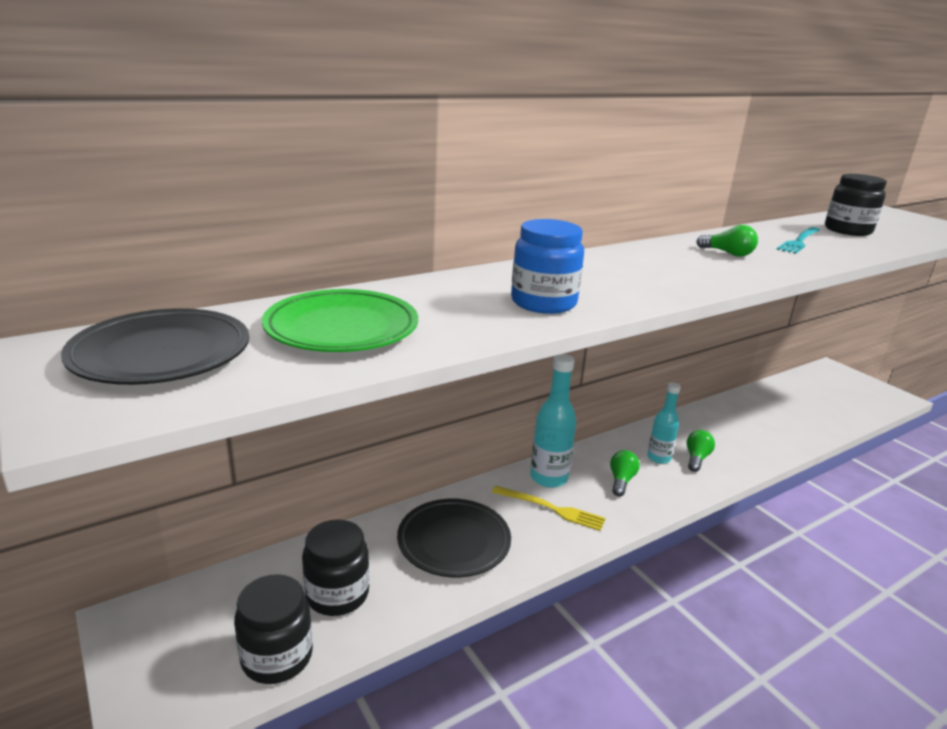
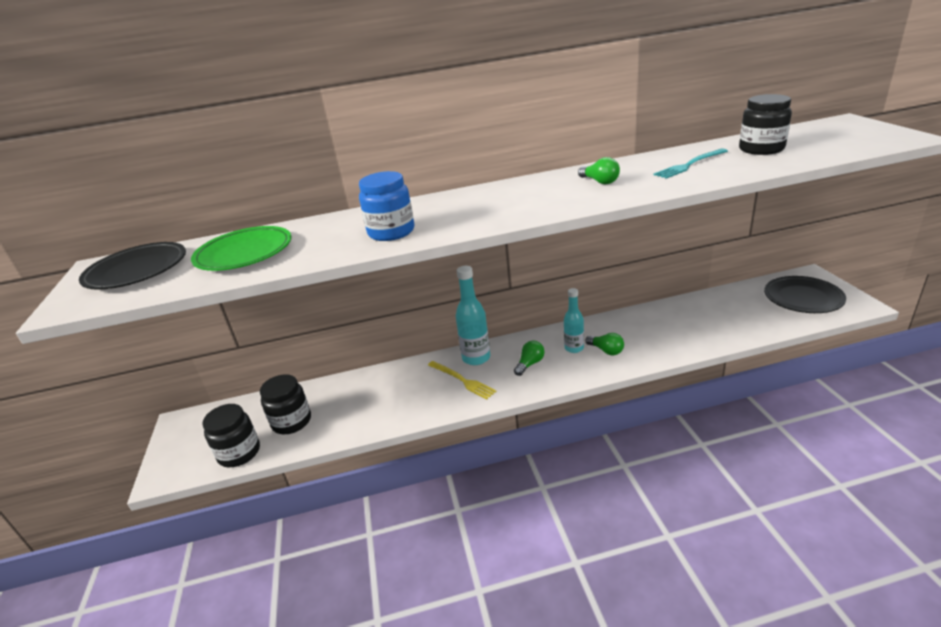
camera: 25 degrees right, 5 degrees up
(454, 542) = (381, 397): black plate -> black plate (803, 298)
(696, 458) = (606, 350): green light bulb -> green light bulb turned 90 degrees clockwise

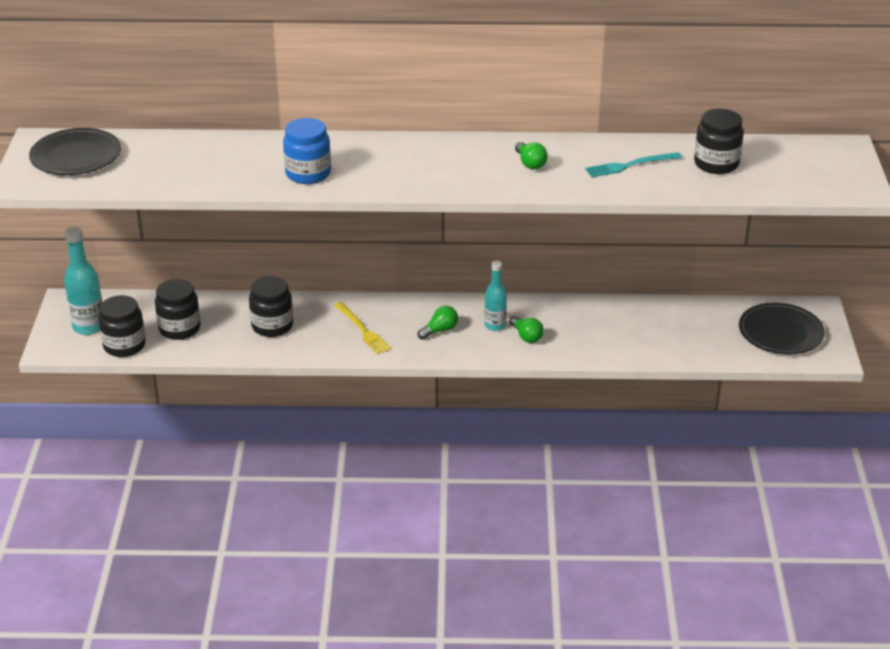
camera: 10 degrees right, 5 degrees up
(244, 253) = (172, 163): green plate -> none
(379, 397) = (272, 326): none -> black jar
(476, 358) = (388, 310): turquoise bottle -> turquoise bottle (89, 327)

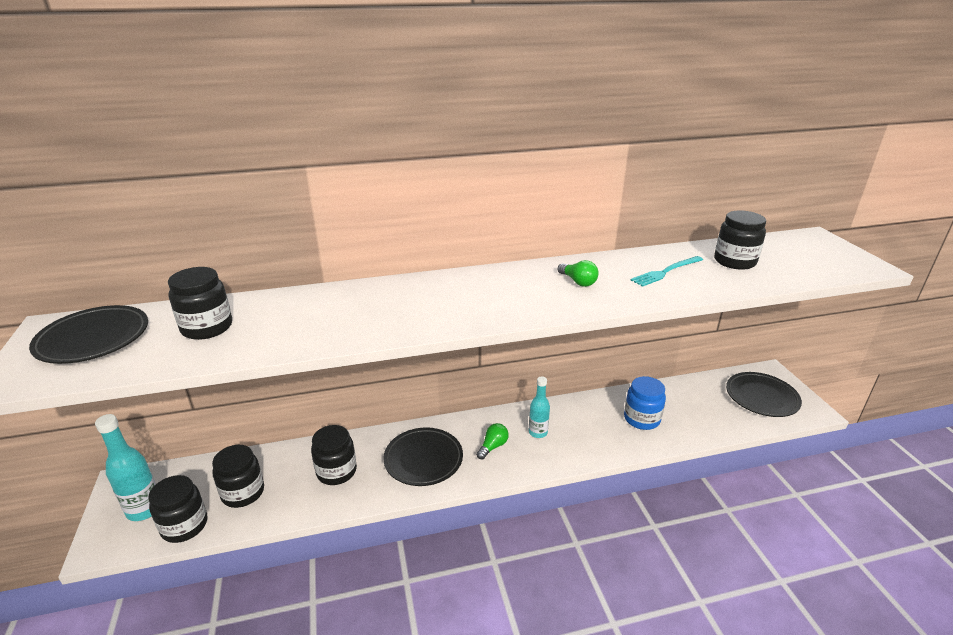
camera: 15 degrees left, 5 degrees down
(169, 160) = (207, 327): none -> black jar
(308, 174) = (366, 321): blue jar -> blue jar (641, 419)
(362, 330) = (423, 459): yellow fork -> black plate
(526, 336) = (569, 438): green light bulb -> none

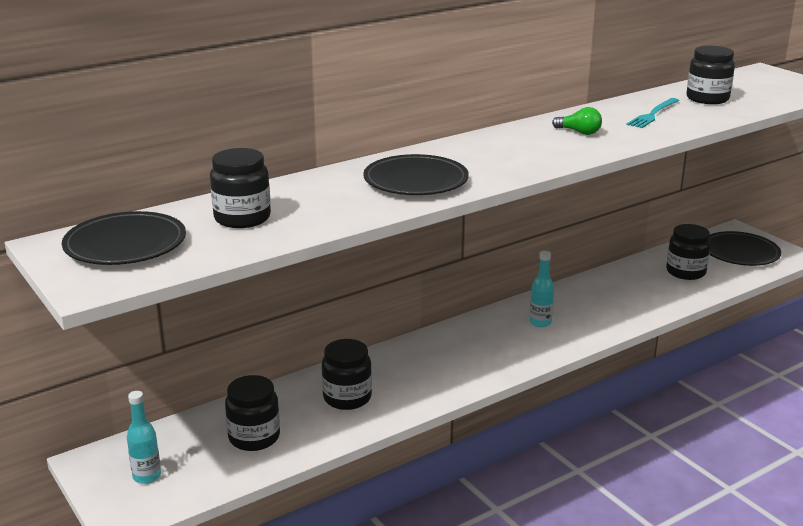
camera: 20 degrees left, 5 degrees down
(144, 509) = (147, 476): turquoise bottle -> turquoise bottle, size x0.66
(184, 526) = (212, 478): black jar -> black jar (685, 272)
(423, 459) = (436, 368): black plate -> black plate (415, 181)
(493, 446) = (502, 343): green light bulb -> none
(641, 419) = (637, 291): blue jar -> none

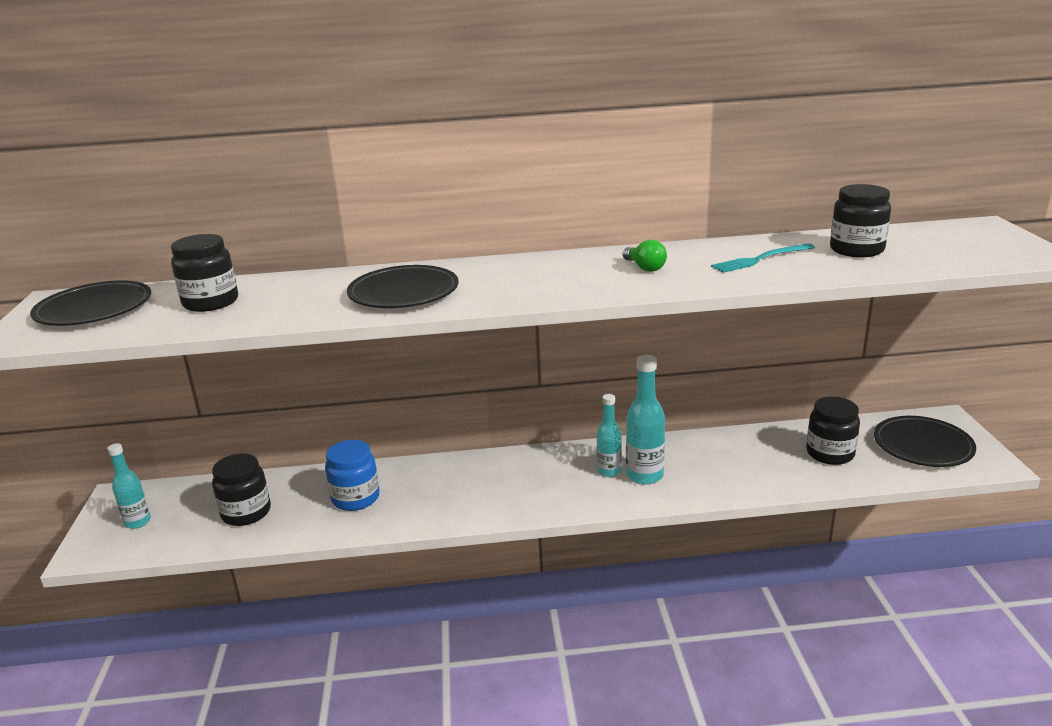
camera: 30 degrees right, 0 degrees up
(347, 397) = (355, 498): black jar -> blue jar
(571, 319) = (644, 475): none -> turquoise bottle

